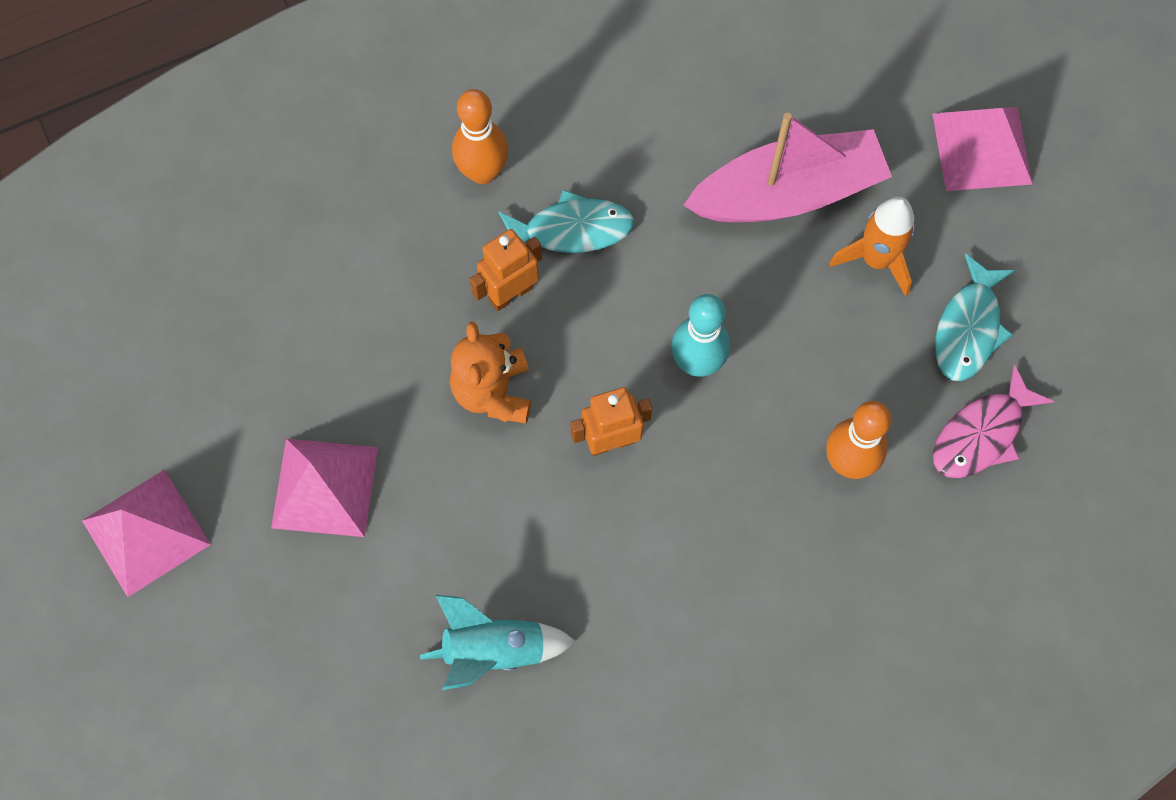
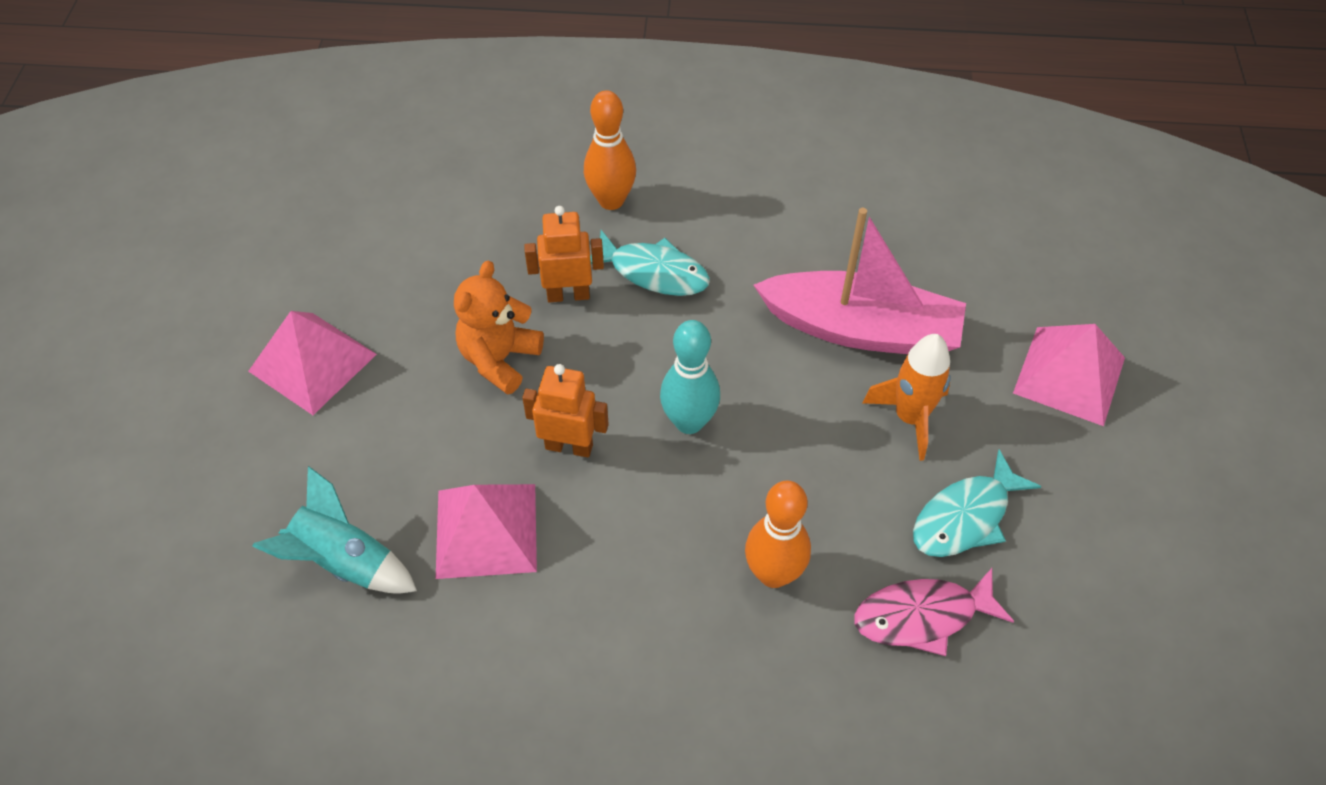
camera: 30 degrees right, 15 degrees down
(145, 532) = (156, 326): pink pyramid -> pink pyramid (486, 530)

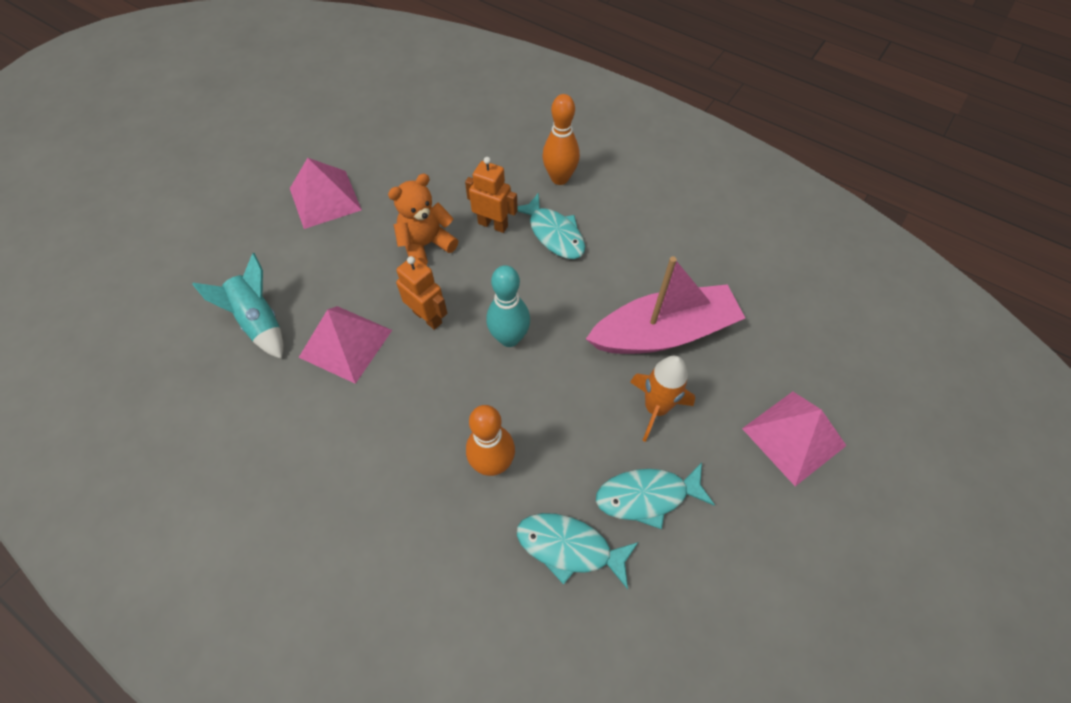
camera: 30 degrees right, 5 degrees up
(861, 329) = (663, 332): pink boat -> pink boat turned 60 degrees counterclockwise
(922, 616) = (569, 547): pink fish -> turquoise fish

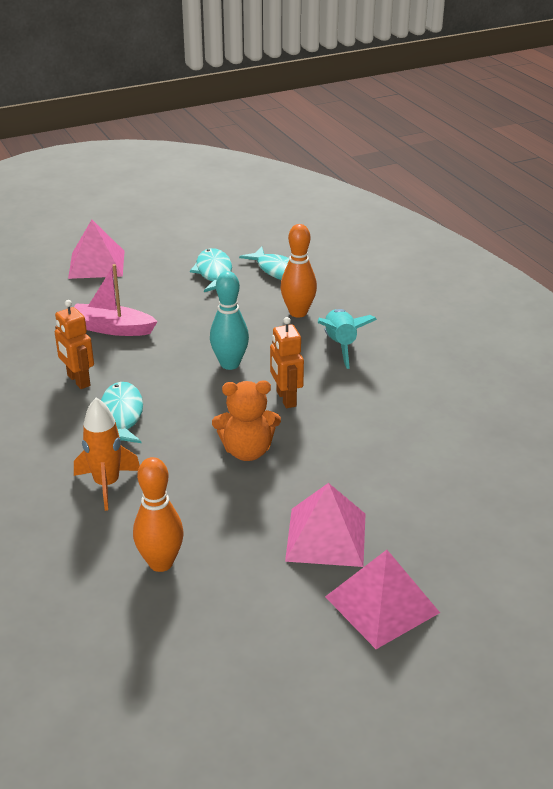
camera: 150 degrees left, 25 degrees down
(260, 321) = (441, 448): turquoise rocket -> turquoise rocket (340, 345)
(345, 343) = (368, 406): pink pyramid -> pink pyramid (382, 604)
(493, 224) = (168, 444): orange robot -> orange robot (78, 380)
(559, 178) = (62, 458): orange bowling pin -> orange bowling pin (161, 563)
(647, 496) = (214, 273): turquoise fish -> turquoise fish turned 120 degrees counterclockwise
(656, 408) = (165, 299): orange rocket -> orange rocket (107, 484)
(663, 332) = (111, 328): pink boat -> pink boat, size x0.66

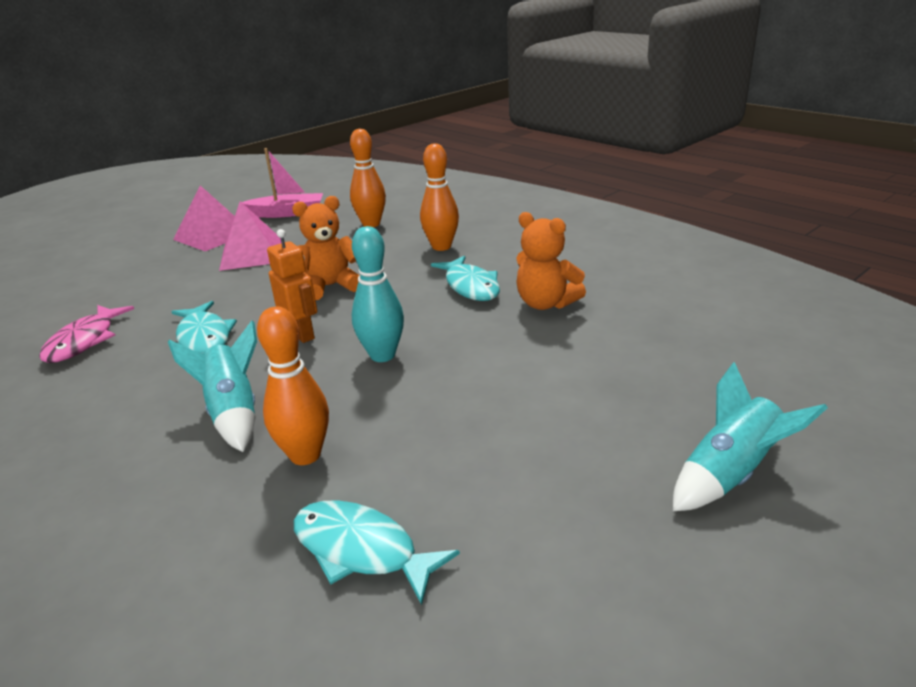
camera: 165 degrees right, 5 degrees down
(78, 380) = (546, 303): orange robot -> orange teddy bear
(96, 264) = (730, 474): pink pyramid -> turquoise rocket
(107, 484) = (441, 247): orange rocket -> orange bowling pin
(111, 328) = (571, 365): pink boat -> pink boat (287, 213)
(214, 273) = (494, 511): turquoise fish -> turquoise fish (204, 337)
(477, 437) = (84, 341): none -> pink fish

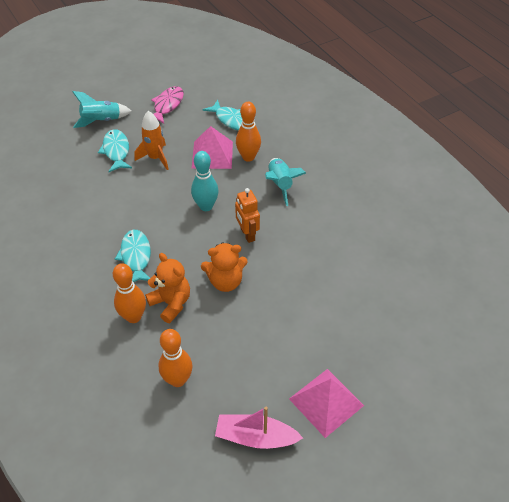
camera: 170 degrees left, 20 degrees up
(84, 341) = (378, 259): pink fish -> pink fish (167, 105)
(204, 337) = (304, 245): turquoise fish -> turquoise fish (116, 151)
(252, 254) = (285, 349): pink pyramid -> pink pyramid (212, 154)
(524, 414) = (155, 158): none -> orange rocket
(546, 303) = (102, 228): orange teddy bear -> orange teddy bear (171, 303)

